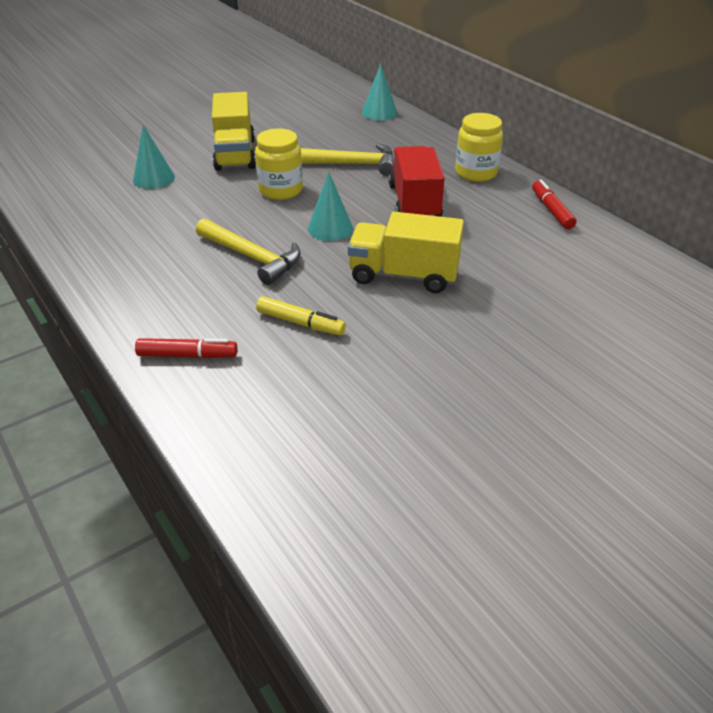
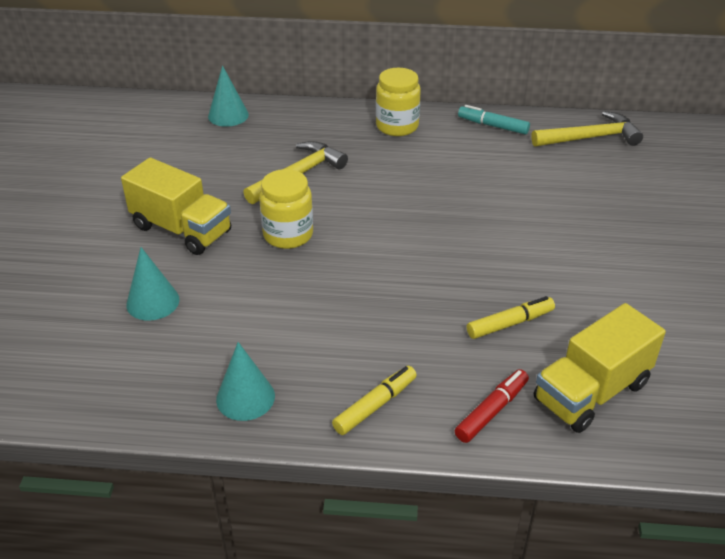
camera: 50 degrees left, 0 degrees up
(141, 301) = (375, 405): none -> yellow marker
(252, 257) = (381, 304): yellow hammer -> yellow hammer (590, 138)
(330, 228) = (387, 239): turquoise cone -> turquoise cone (245, 397)
(403, 275) = (500, 238): yellow truck -> yellow truck (591, 392)
(414, 202) = (403, 177): red truck -> none
(551, 210) = (493, 126): red marker -> turquoise marker

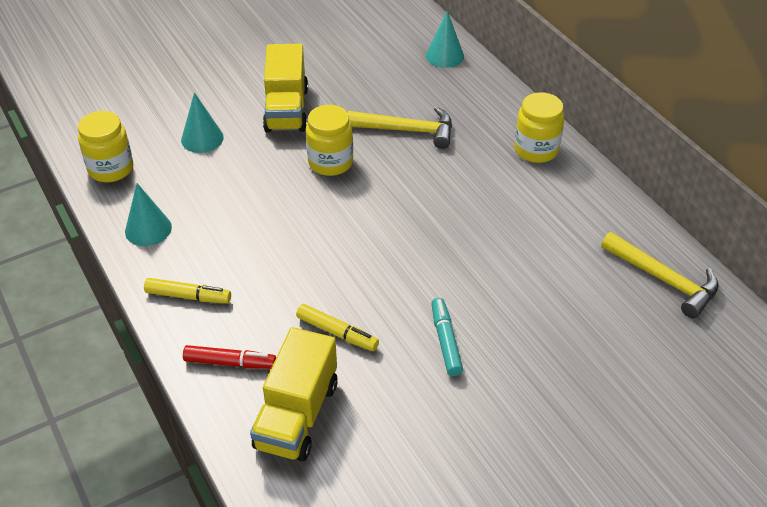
camera: 55 degrees right, 5 degrees up
(115, 390) = (111, 169): none -> yellow jar
(493, 126) = (606, 206): turquoise marker -> turquoise marker (445, 341)
(591, 392) = (297, 415): yellow truck -> yellow truck turned 90 degrees counterclockwise

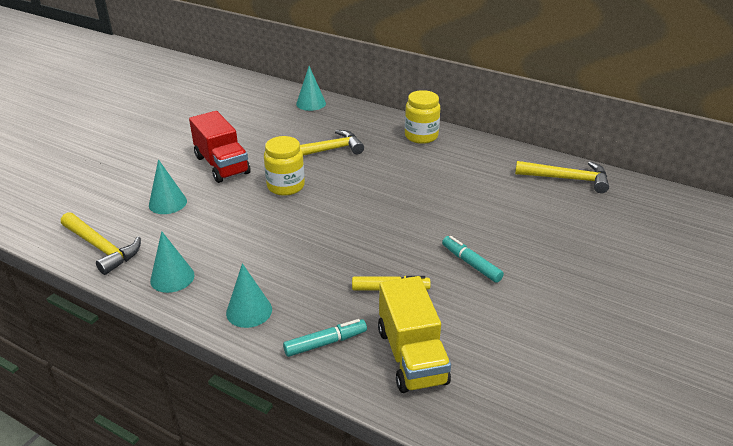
camera: 30 degrees left, 10 degrees down
(111, 169) = (101, 248): yellow jar -> yellow hammer
(188, 296) = (249, 311): yellow marker -> turquoise cone
(230, 362) = (325, 343): red marker -> turquoise marker
(286, 109) = (222, 165): yellow truck -> red truck

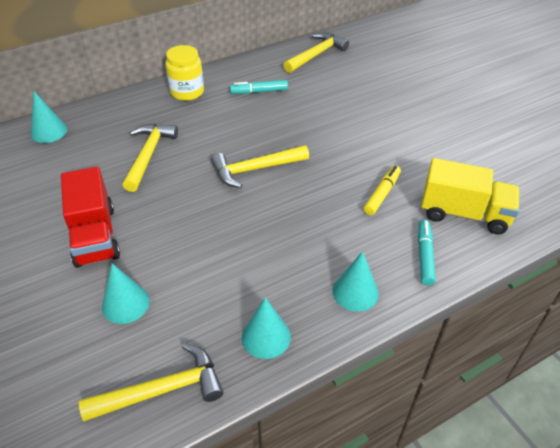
camera: 60 degrees left, 10 degrees up
(222, 165) = (95, 236): red truck -> red truck turned 75 degrees clockwise
(286, 186) = (182, 202): yellow jar -> none
(356, 205) = (255, 169): none -> yellow hammer
(471, 263) = (380, 141): turquoise marker -> turquoise marker (259, 92)

